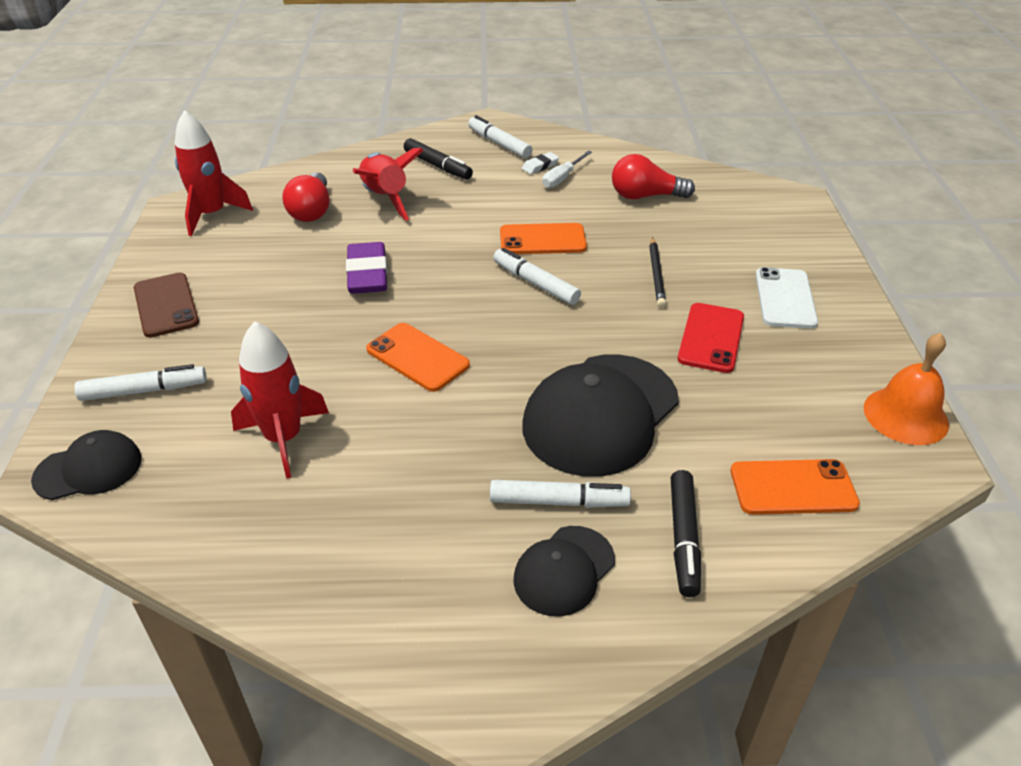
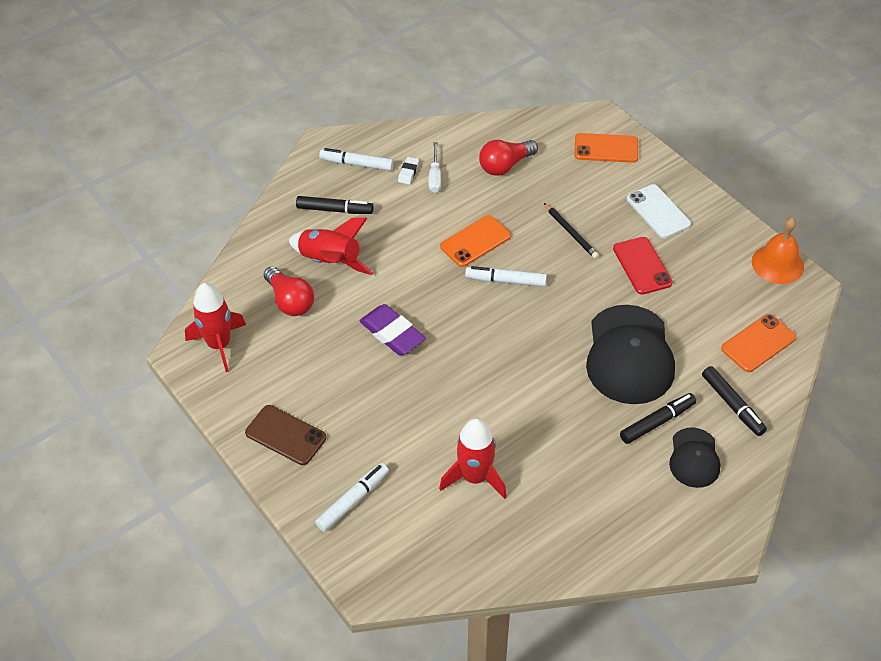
camera: 35 degrees left, 10 degrees up
(88, 469) = (386, 566): black cap -> none
(417, 357) = (491, 378): orange phone -> orange phone (606, 148)
(559, 502) = (657, 422): white marker -> black marker

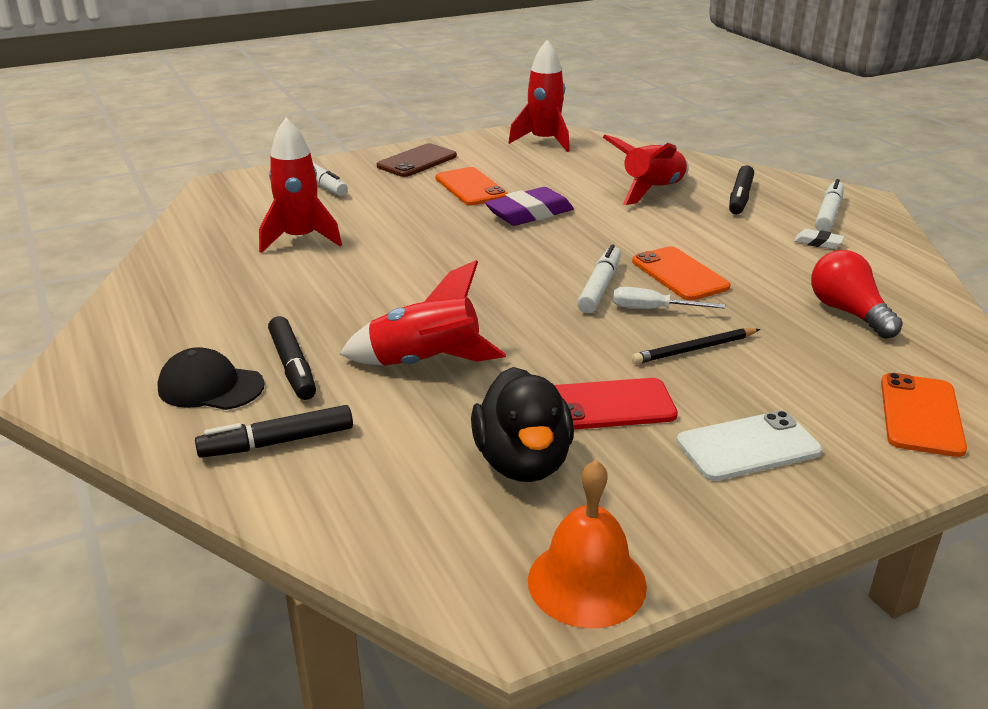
camera: 100 degrees right, 20 degrees down
(290, 301) = (595, 170): red light bulb -> none
(435, 177) = (812, 259): white screwdriver -> white screwdriver (653, 309)
(629, 355) = (425, 363): black cap -> red rocket
(706, 296) = (523, 462): none -> black duck
(758, 343) = (389, 502): orange phone -> orange phone (471, 187)

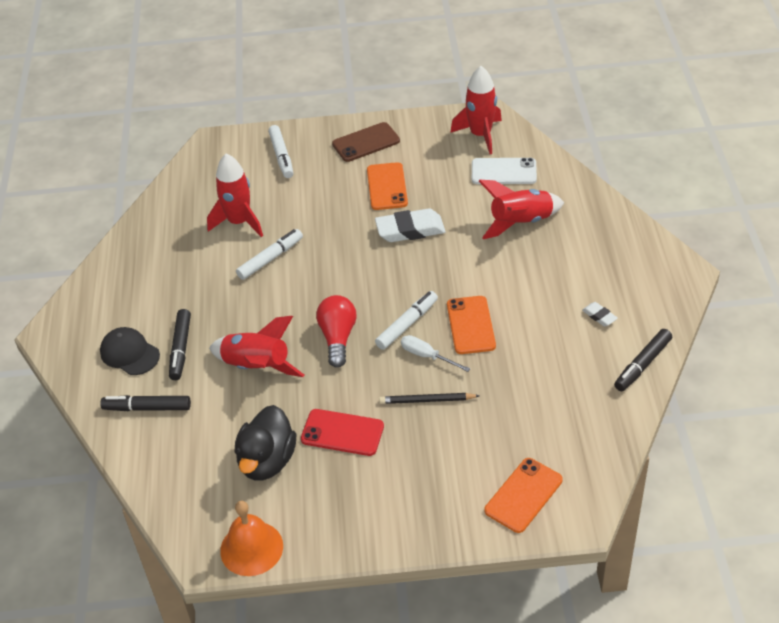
camera: 25 degrees right, 15 degrees up
(529, 214) = (410, 230): purple eraser -> white eraser
(740, 197) = (583, 247): black marker -> black marker (642, 364)
(748, 446) = (399, 487): white phone -> white phone (503, 171)
(828, 214) = (637, 284): white marker -> white marker (270, 259)
(848, 312) = (557, 394): red light bulb -> red light bulb (337, 338)

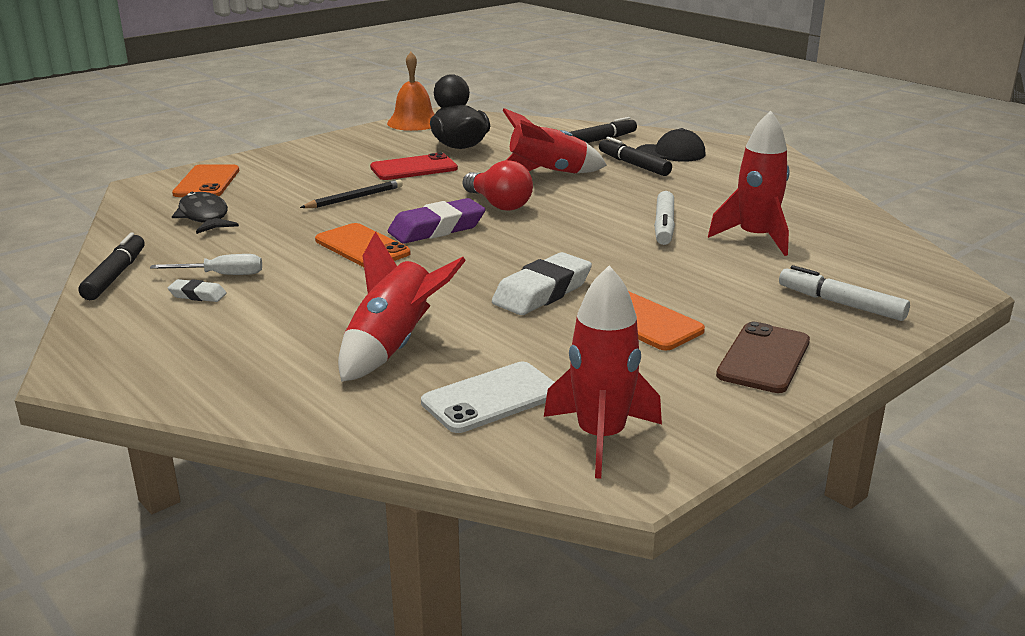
camera: 140 degrees right, 20 degrees down
(407, 324) = (437, 229): white marker -> purple eraser
(427, 356) = (387, 218): white screwdriver -> white screwdriver (222, 275)
(553, 425) = (204, 217): none -> black fish

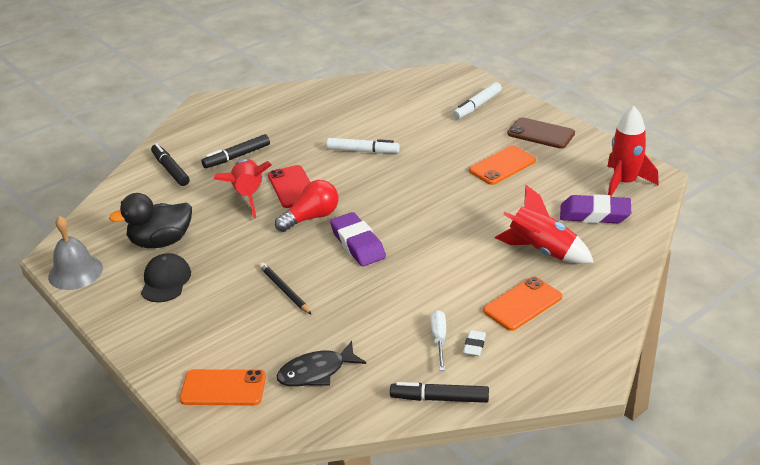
camera: 85 degrees left, 10 degrees up
(362, 247) = (389, 276): orange phone -> orange phone (522, 304)
(413, 168) = (216, 263): red phone -> red phone (292, 187)
(414, 122) = (75, 272): orange bell -> grey bell
(492, 398) = (594, 214): white phone -> purple eraser
(542, 292) = (466, 198): white eraser -> none
(671, 153) = (214, 139): black cap -> black cap (165, 281)
(755, 238) = (386, 121): red rocket -> none

